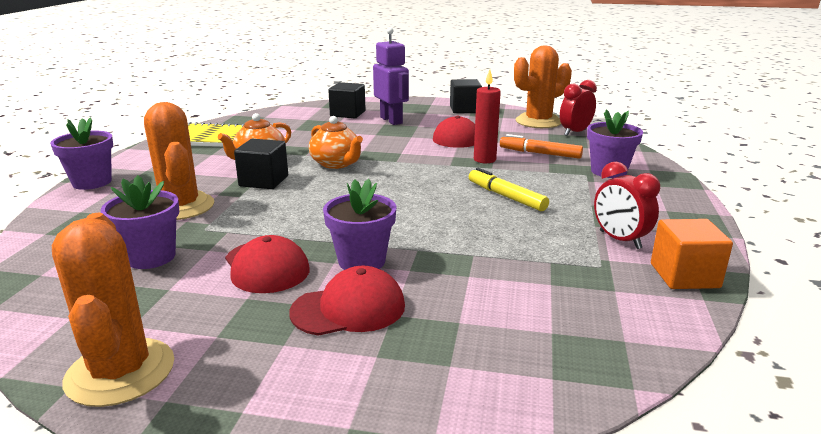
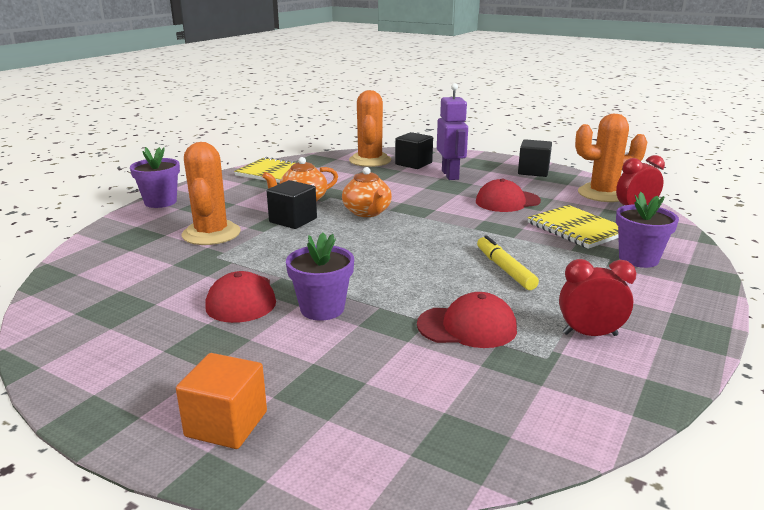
camera: 20 degrees right, 0 degrees up
(120, 372) = (78, 363): orange cactus -> orange cactus (370, 160)
(151, 257) = (160, 274): purple flower pot -> none
(349, 309) = (280, 349): red cap -> red cap (467, 327)
(484, 160) = (512, 227): red candle -> none
(540, 153) = (577, 229): orange marker -> yellow notebook
(620, 240) = (590, 334): red clock -> red clock turned 105 degrees clockwise
(684, 276) = (631, 385): orange cube -> orange cube (226, 424)

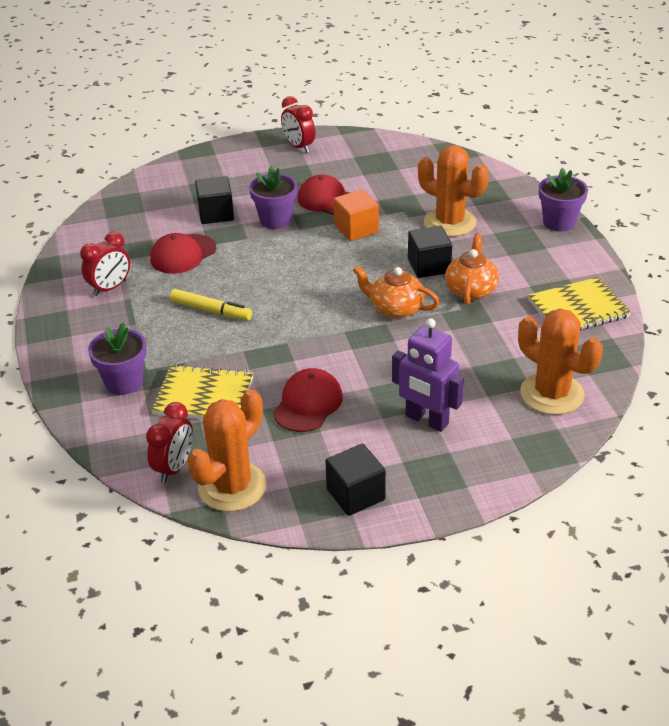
camera: 135 degrees right, 15 degrees up
(113, 381) = (299, 147): none -> red clock
(226, 424) = (224, 162): orange cube -> orange cube (356, 229)
(413, 164) = (500, 419): black cube -> black cube (216, 214)

